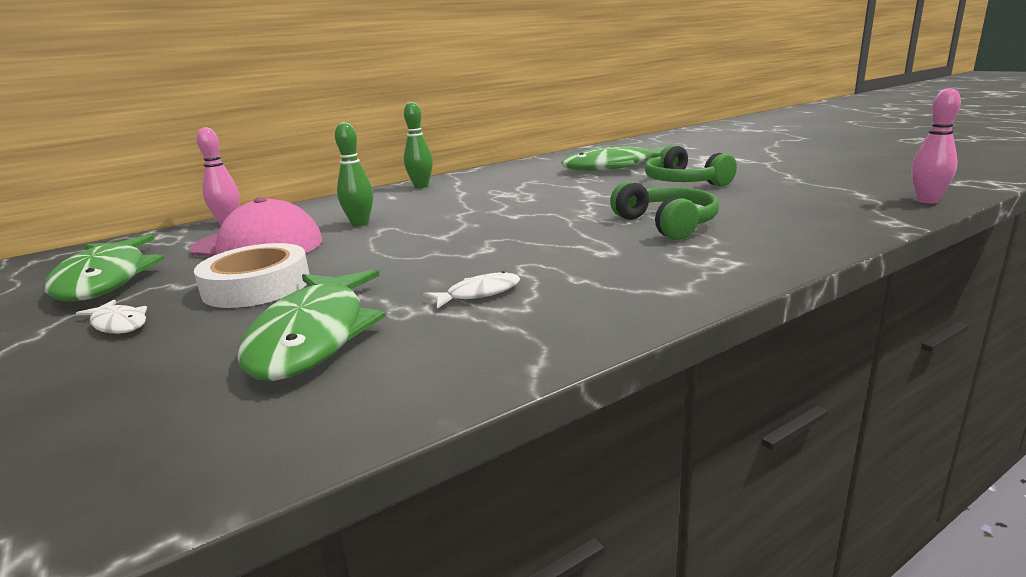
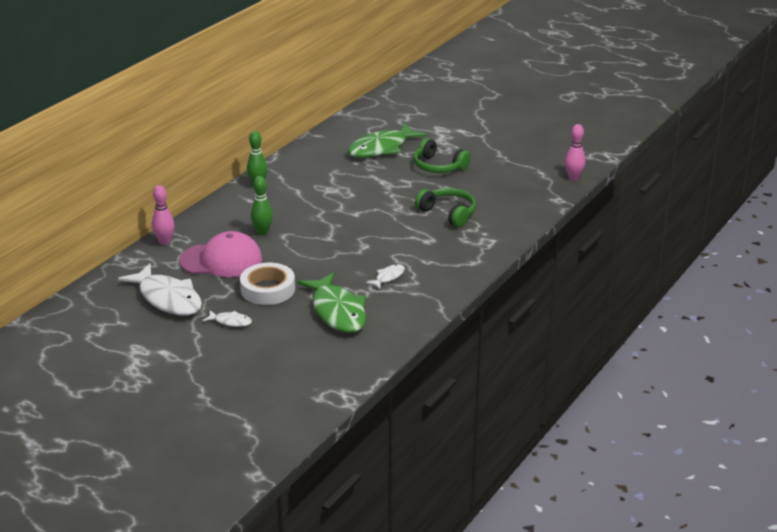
camera: 25 degrees left, 10 degrees up
(105, 280) = (168, 298): green fish -> white fish

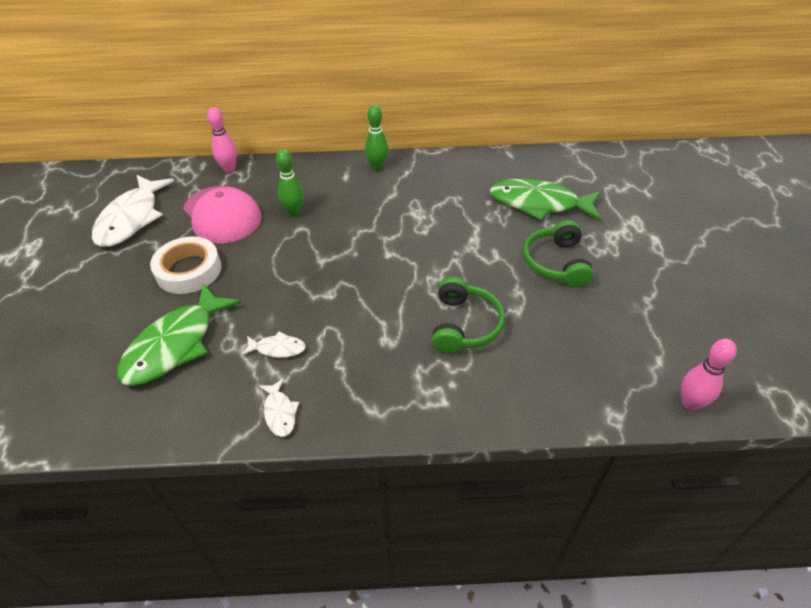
camera: 55 degrees right, 15 degrees up
(230, 322) = (111, 277): white fish -> white fish (280, 412)

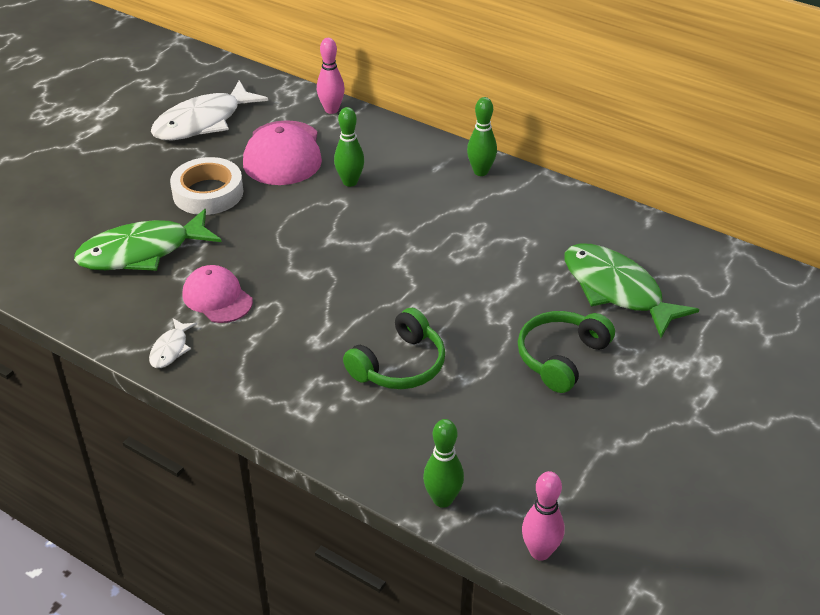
camera: 35 degrees right, 5 degrees down
(278, 348) = (217, 298): white fish -> pink cap
(595, 406) = (442, 499): none -> green bowling pin

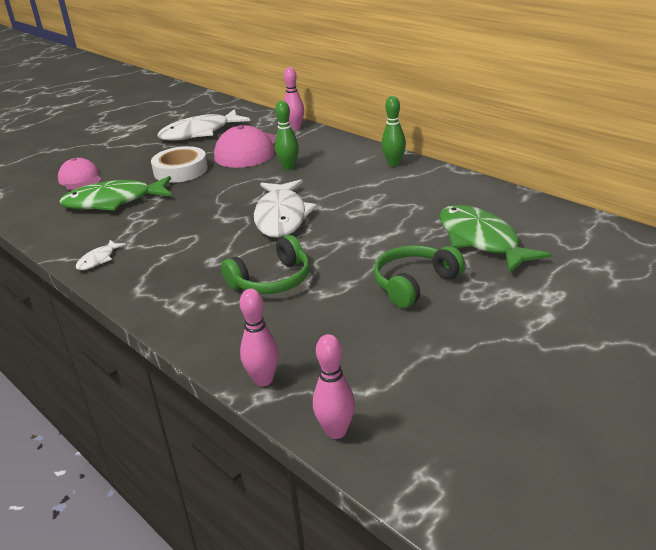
camera: 15 degrees right, 10 degrees down
(217, 298) = (152, 230): pink cap -> pink cap (80, 179)
(373, 267) = (281, 217): none -> white fish
(442, 499) = (263, 380): green bowling pin -> pink bowling pin

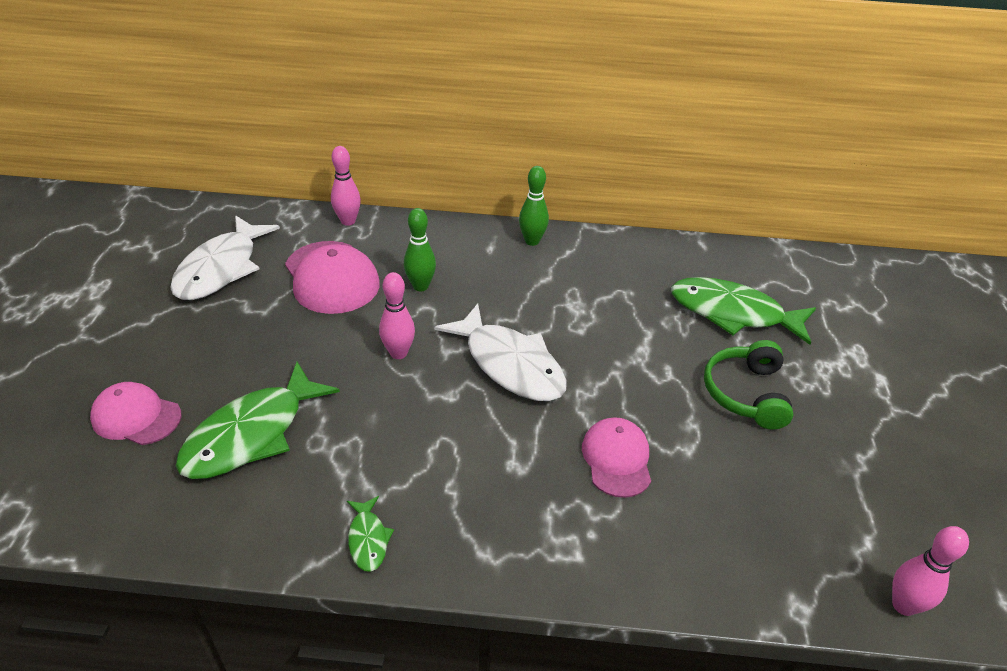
camera: 45 degrees left, 10 degrees up
(98, 260) = (368, 539): white fish -> green fish
(180, 170) = (281, 342): white tape -> none
(263, 380) = (776, 591): pink bowling pin -> pink bowling pin (398, 353)
(272, 280) = (617, 459): green headphones -> pink cap

